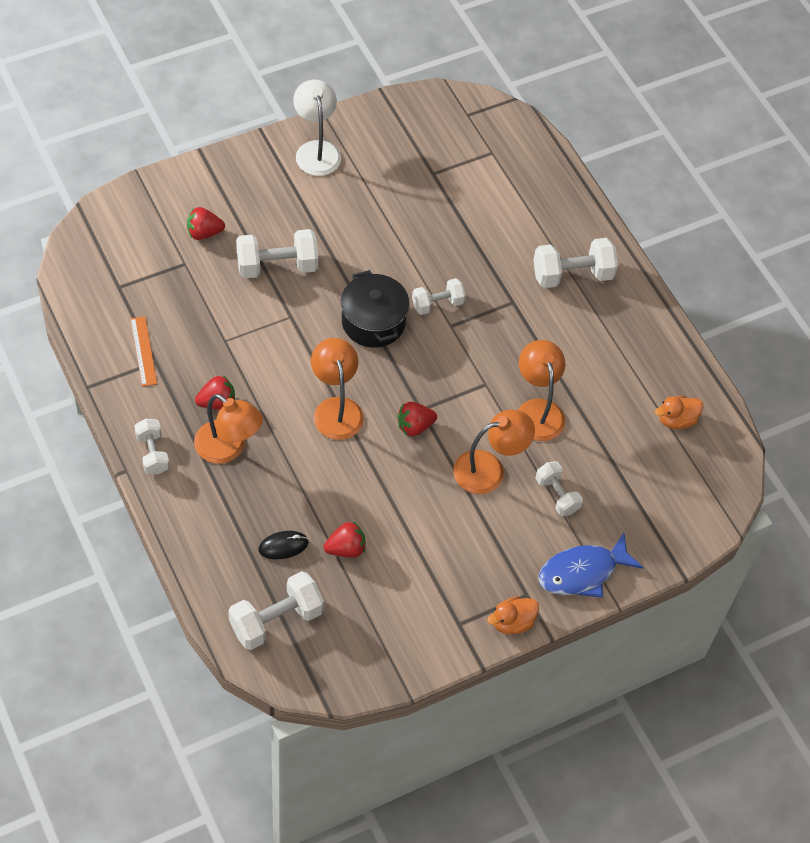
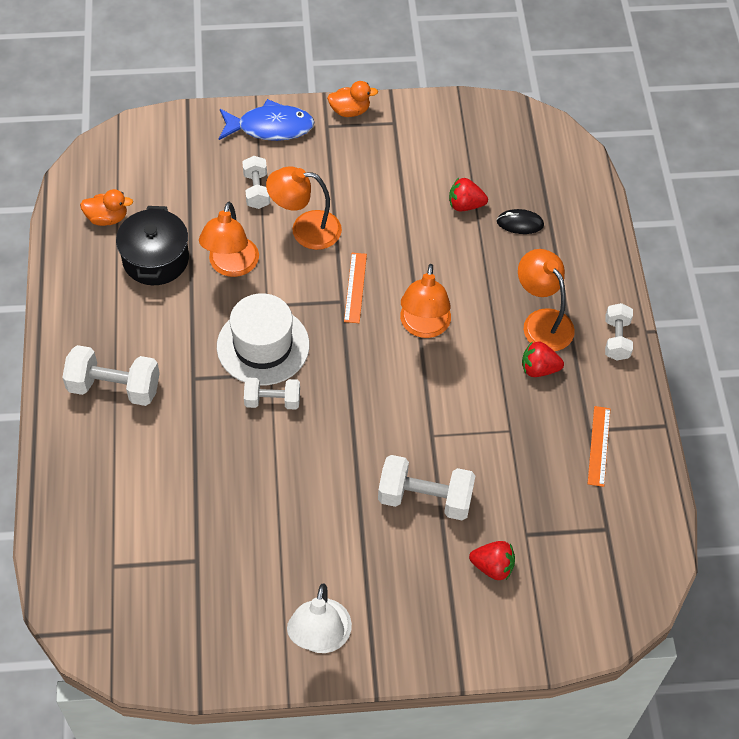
camera: 155 degrees left, 0 degrees up
(276, 620) = (547, 170): white dumbbell -> none
(373, 322) = (348, 402): black pot -> black pot (156, 259)
(414, 426) = (355, 287): red strawberry -> orange ruler
(470, 347) = (263, 346): none -> white hat

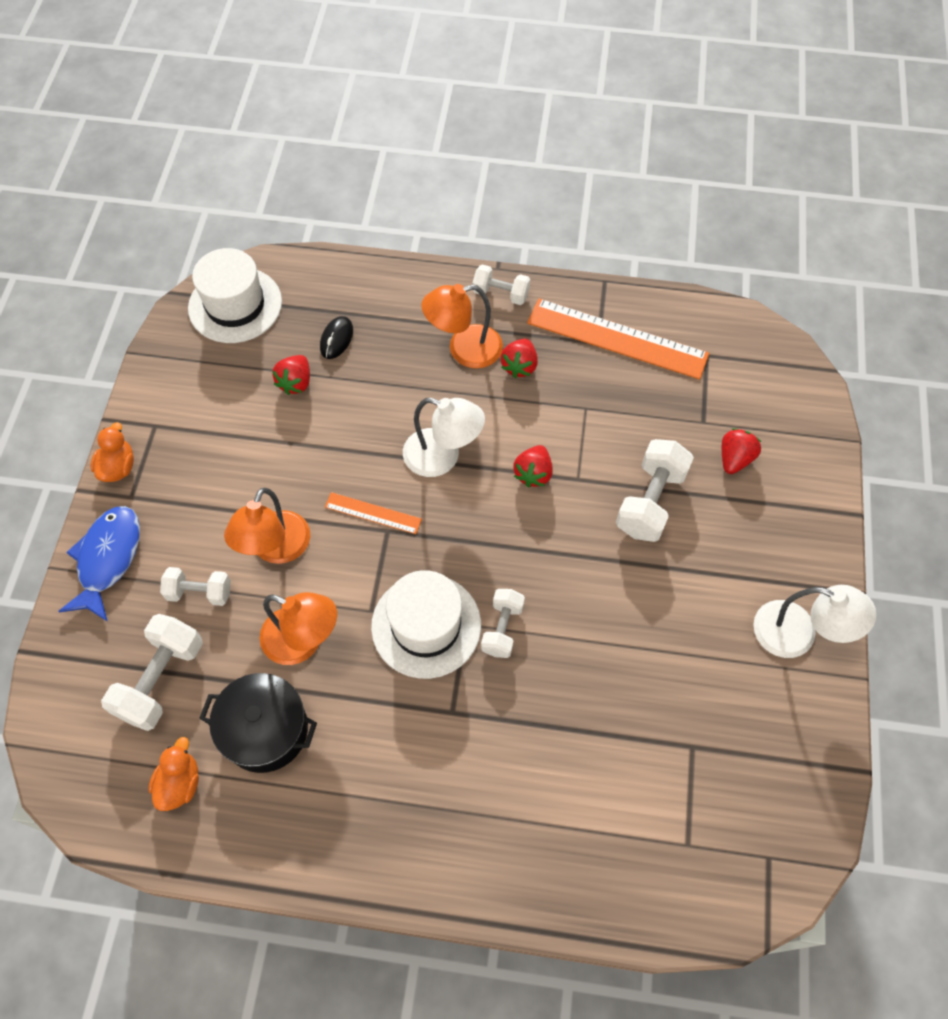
camera: 75 degrees left, 5 degrees up
(114, 387) = (444, 810): white dumbbell -> white dumbbell (161, 679)
(424, 327) = (442, 457): orange lamp -> white lamp
(427, 399) = (533, 473): none -> red strawberry
(530, 144) = (235, 305): none -> white hat
(598, 446) = (617, 339): orange ruler -> orange ruler, size x2.04

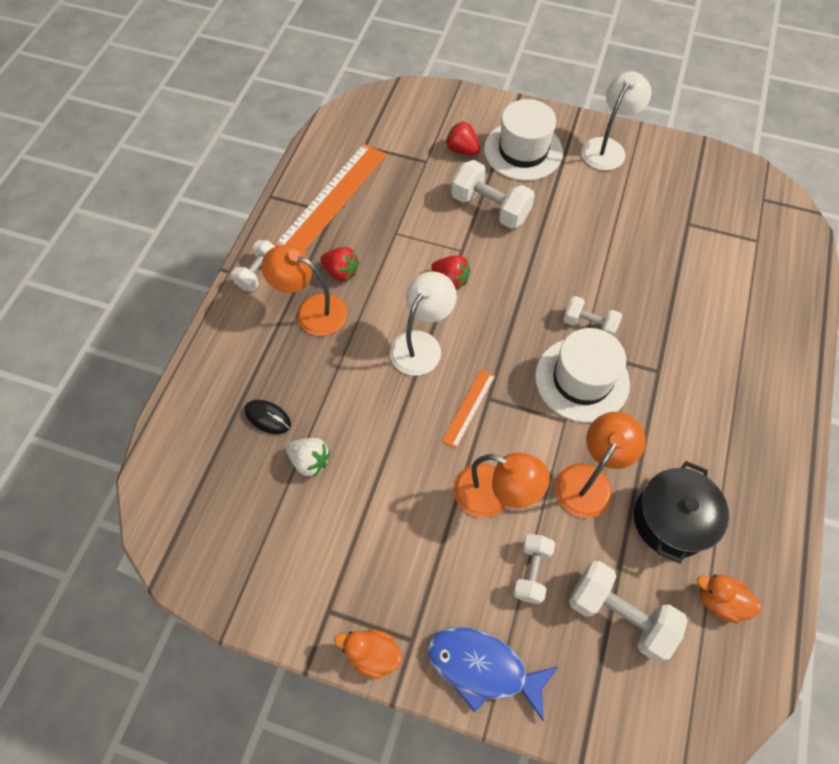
camera: 80 degrees left, 0 degrees up
(235, 305) = (193, 514): white hat -> white hat (523, 151)
(295, 382) = (310, 461): red strawberry -> white strawberry
(464, 350) = (311, 311): orange lamp -> orange lamp turned 120 degrees clockwise

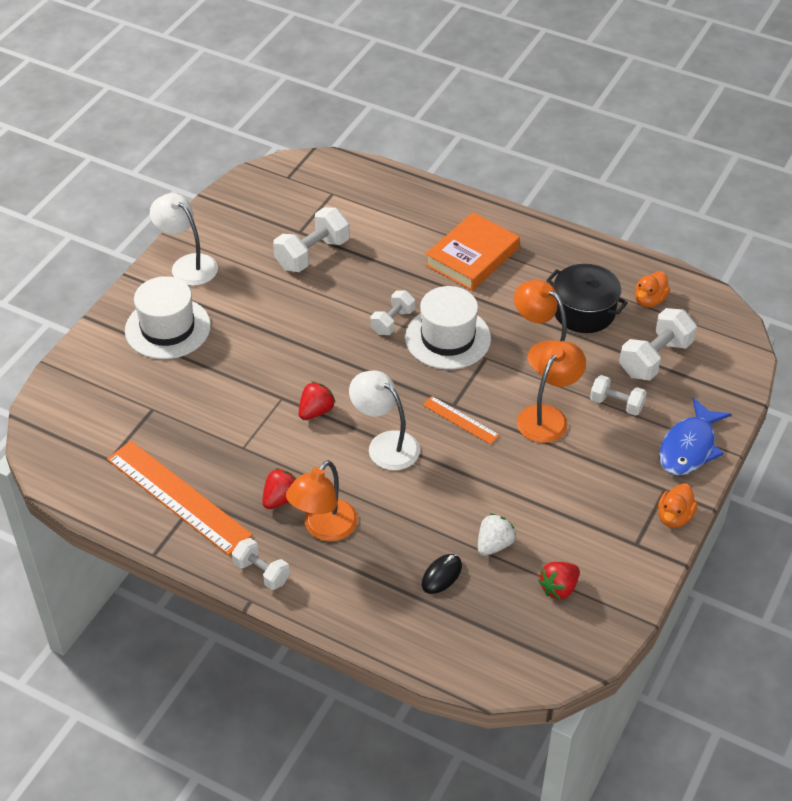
camera: 80 degrees left, 15 degrees down
(462, 150) = (148, 376): red strawberry -> red strawberry (559, 588)
(490, 208) = (235, 367): white dumbbell -> white dumbbell (312, 254)
(716, 387) = (472, 257): none -> orange book

